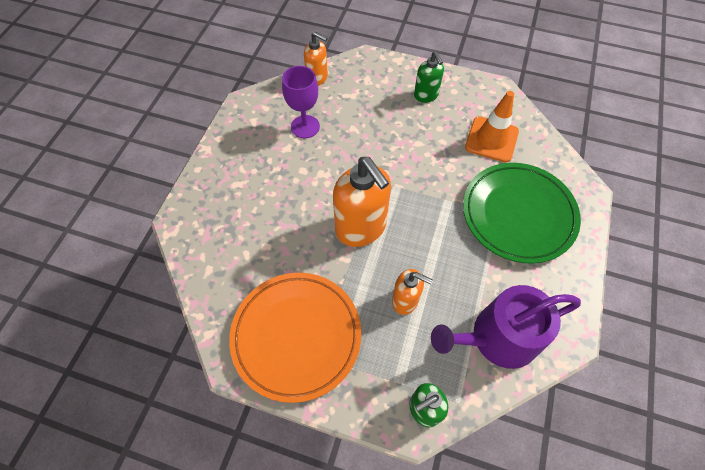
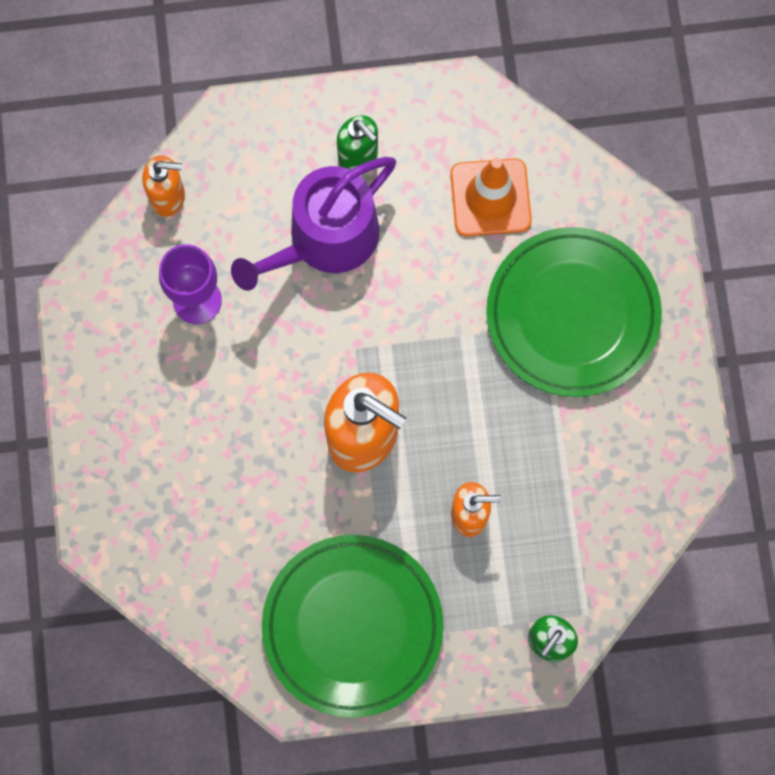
camera: 25 degrees left, 15 degrees up
(296, 336) = (352, 626): orange plate -> green plate
(497, 338) = (605, 511): purple watering can -> purple watering can (325, 239)

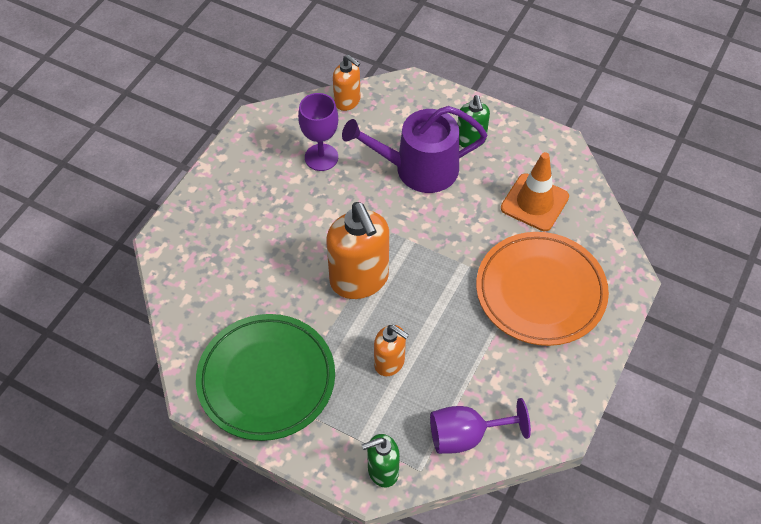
camera: 35 degrees right, 20 degrees down
(572, 314) = (540, 292): green plate -> orange plate
(607, 543) = (466, 436): none -> purple goblet

